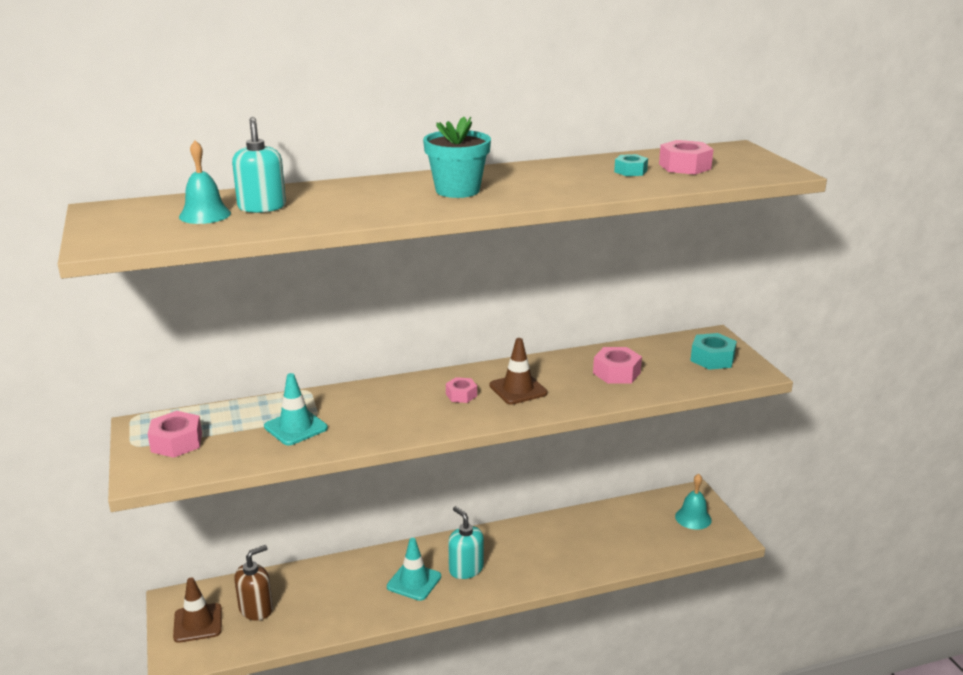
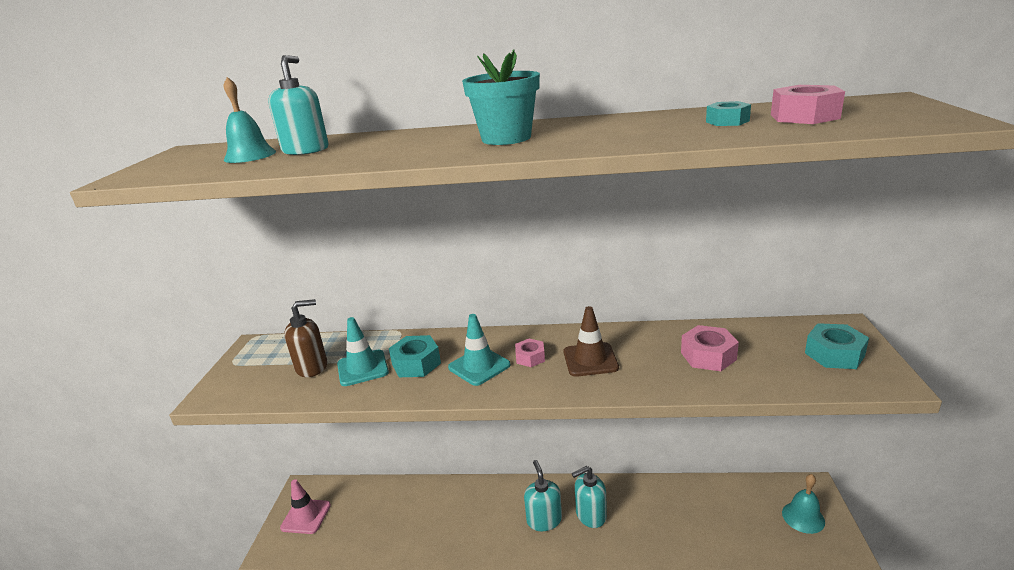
camera: 25 degrees right, 0 degrees up
(176, 442) = (263, 366): pink nut -> none
(198, 623) = (306, 516): brown traffic cone -> pink traffic cone
(256, 609) = (354, 514): brown soap dispenser -> brown soap dispenser (312, 367)
(350, 416) = (416, 364): none -> turquoise nut
(414, 582) = (492, 521): turquoise traffic cone -> turquoise traffic cone (479, 366)
(509, 555) = (590, 515): none -> turquoise soap dispenser

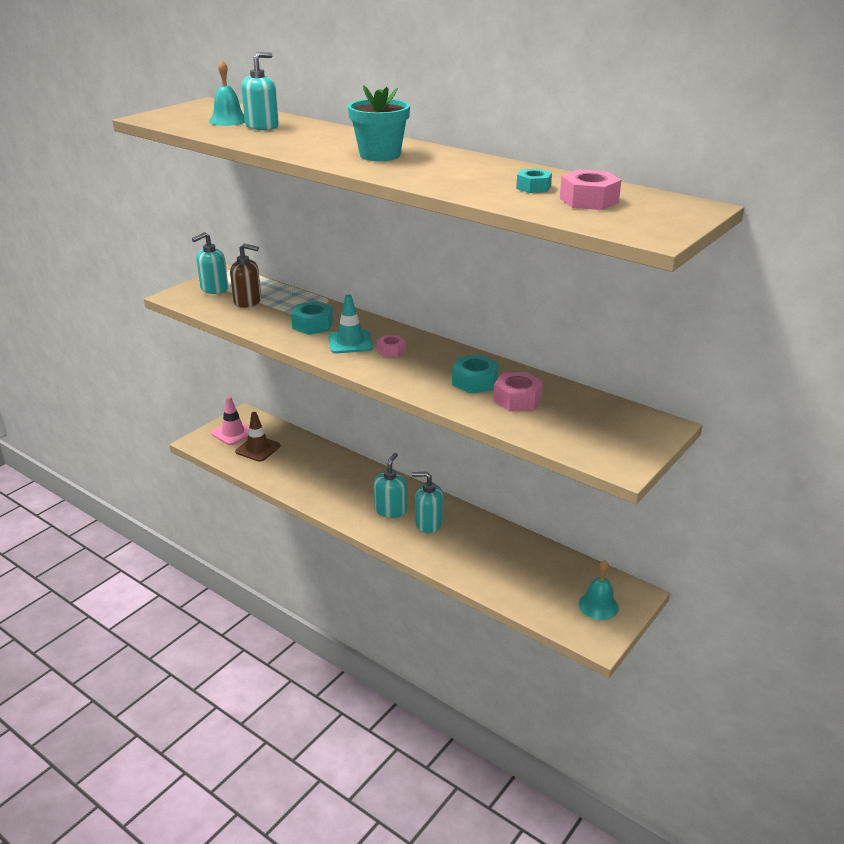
camera: 30 degrees right, 5 degrees up
(254, 368) = (214, 289): none -> turquoise soap dispenser
(362, 368) = (277, 314): turquoise traffic cone -> none
(590, 360) = (429, 368): brown traffic cone -> brown traffic cone (258, 449)
(834, 354) = (615, 437): turquoise nut -> turquoise nut (475, 382)

